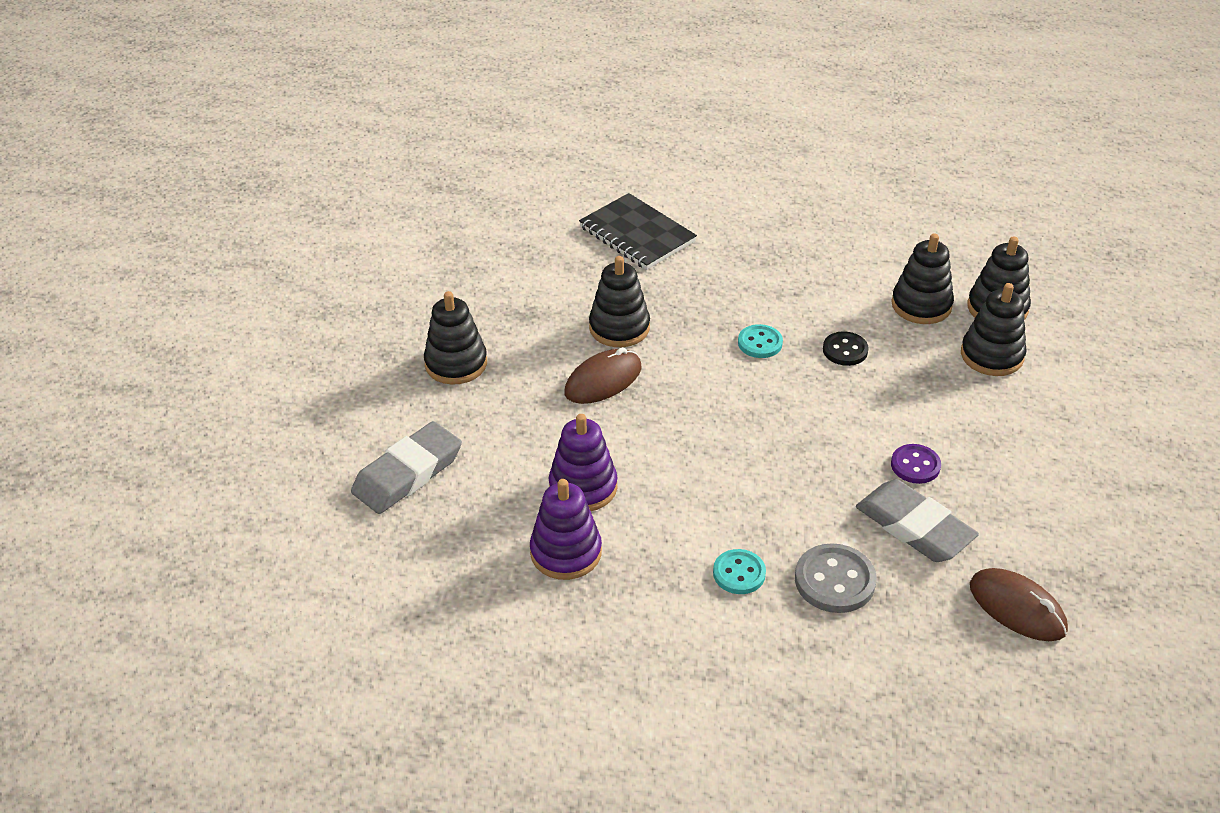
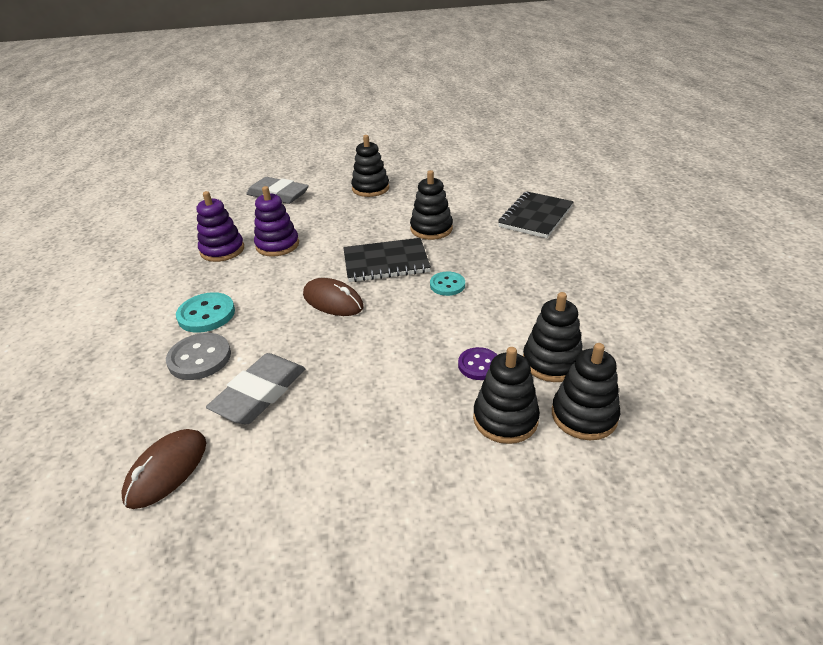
camera: 75 degrees right, 5 degrees down
(603, 380) = (376, 233): brown mouse -> brown mouse (333, 301)
(685, 384) = (386, 262): none -> black notebook
(739, 573) = (206, 314): turquoise button -> turquoise button, size x1.52
(845, 350) = (462, 326): black button -> none
(915, 465) = (333, 385): purple button -> purple button (479, 365)

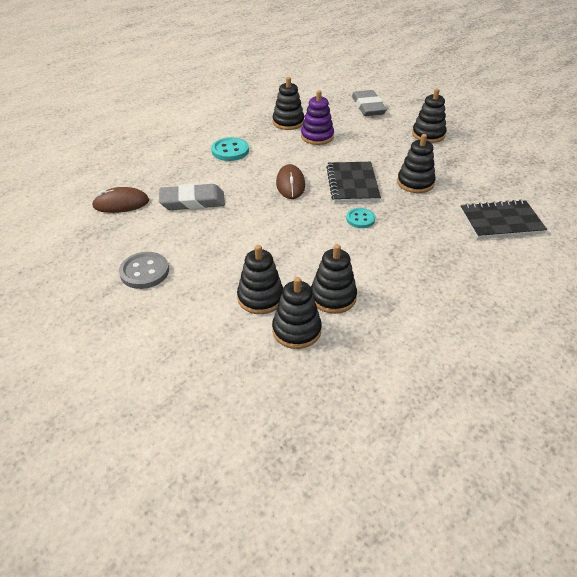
camera: 50 degrees right, 5 degrees up
(199, 358) = (197, 169): grey button -> grey button (144, 272)
(222, 250) = (288, 122): purple stacking toy -> black stacking toy
(386, 262) = (352, 184): black notebook -> black notebook turned 45 degrees clockwise
(479, 365) = (296, 267): purple button -> none

